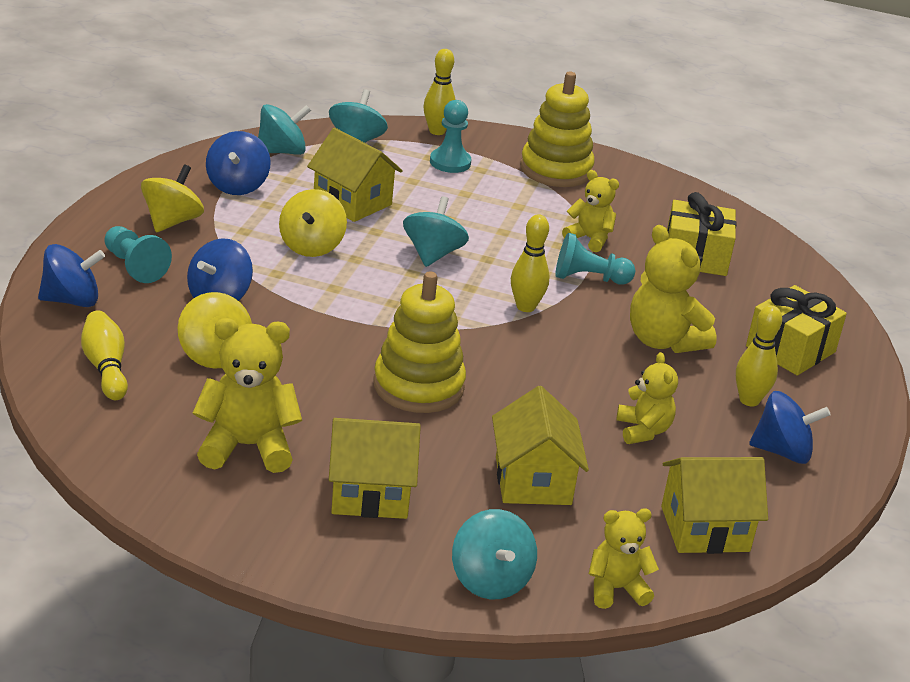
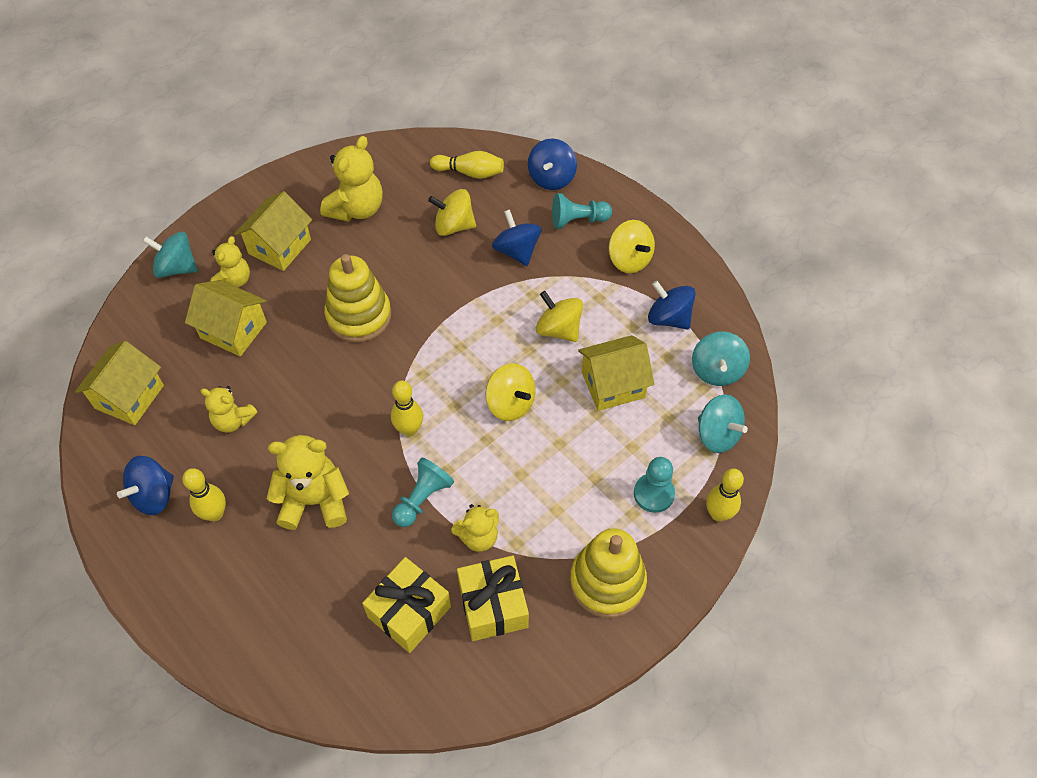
camera: 125 degrees right, 25 degrees up
(433, 254) = (510, 403): turquoise spinning top -> yellow spinning top
(616, 589) = (125, 321): yellow teddy bear -> yellow teddy bear (234, 280)
(790, 349) = (247, 593): yellow gift -> yellow gift (493, 605)

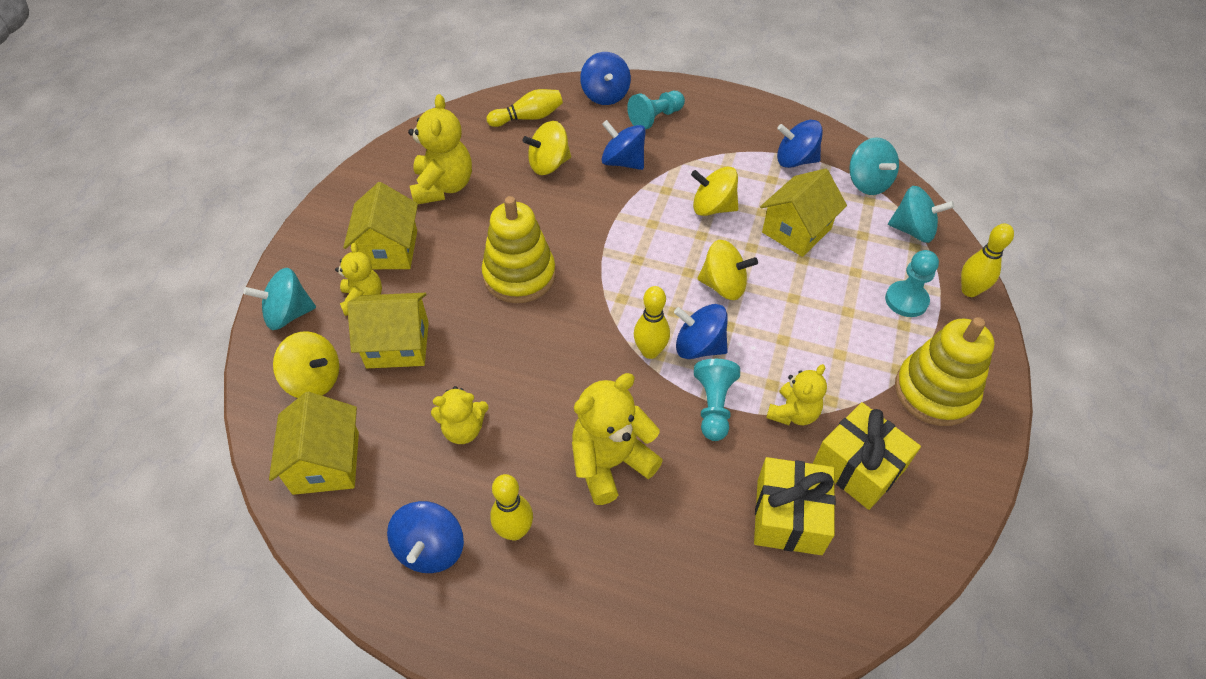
camera: 30 degrees left, 5 degrees down
(449, 445) = (699, 346): none -> blue spinning top
(629, 259) = (724, 130): yellow spinning top -> yellow spinning top (314, 380)

